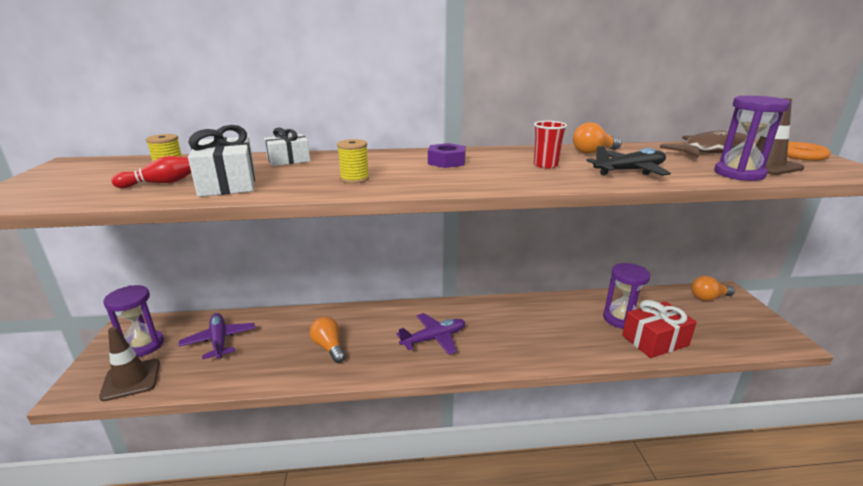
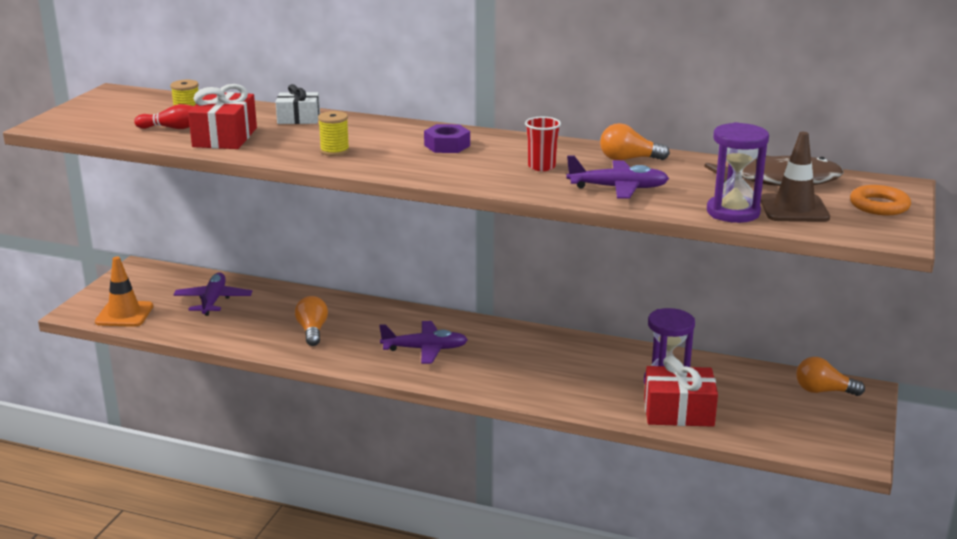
camera: 25 degrees right, 0 degrees up
(131, 380) = (124, 314): brown traffic cone -> orange traffic cone
(143, 345) = (145, 289): purple hourglass -> none
(228, 183) = (225, 137): white gift -> red gift
(629, 171) = (618, 188): black plane -> purple plane

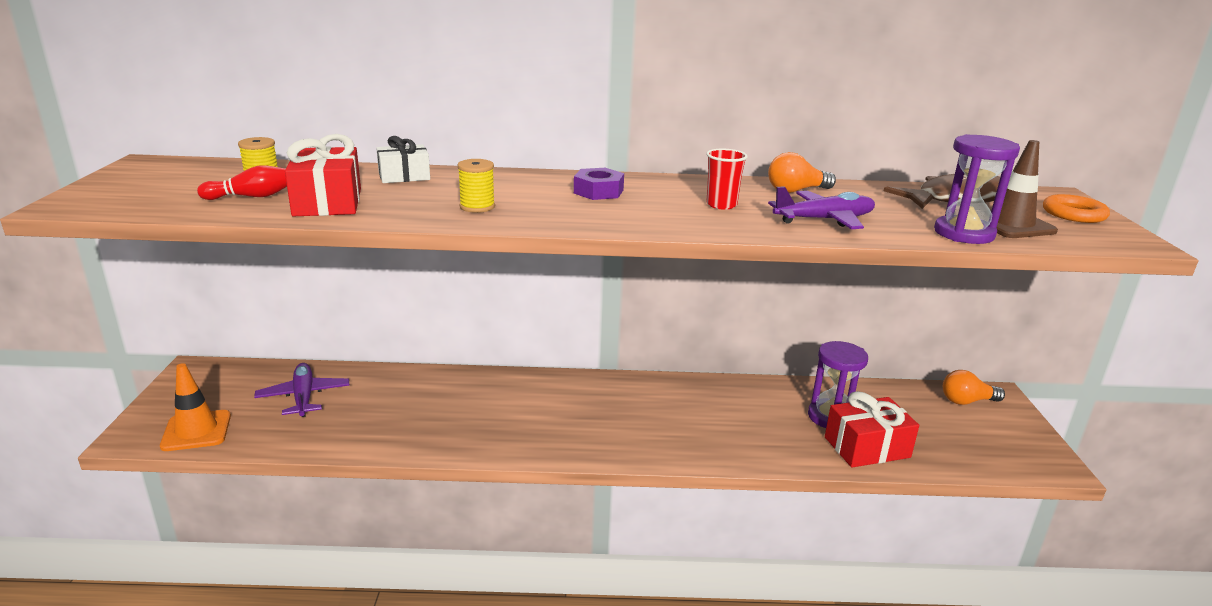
camera: 20 degrees left, 0 degrees up
(312, 331) = (438, 416): orange light bulb -> none
(425, 349) = (574, 418): purple plane -> none

